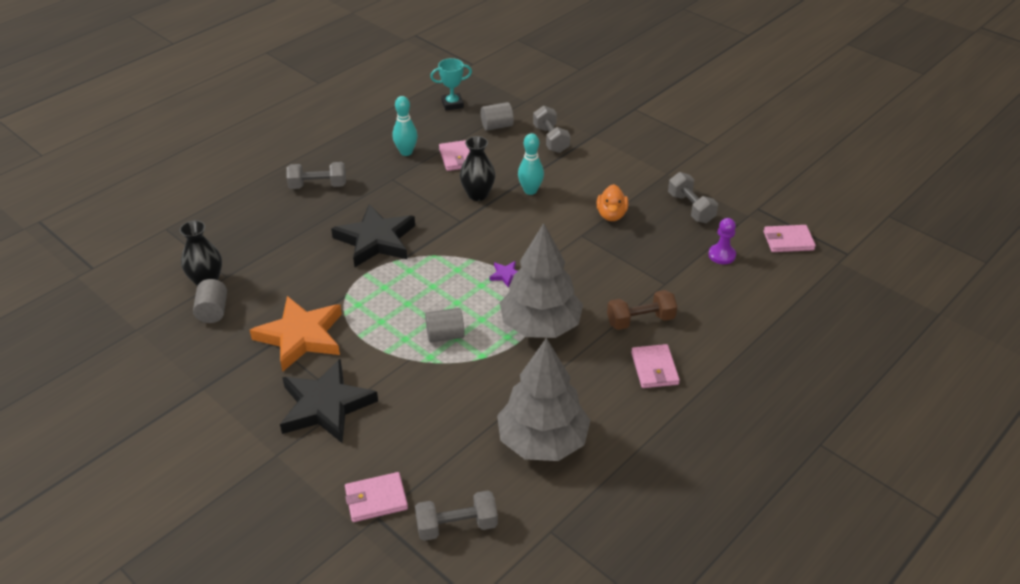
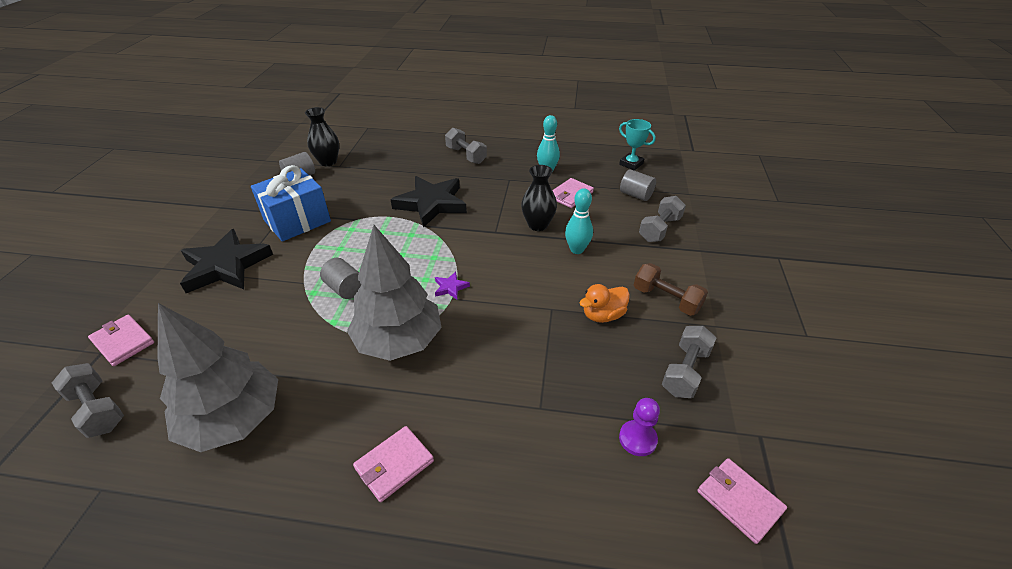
camera: 55 degrees right, 0 degrees up
(301, 336) = (297, 221): orange star -> blue gift
(640, 320) = (463, 414): brown dumbbell -> brown dumbbell (666, 299)

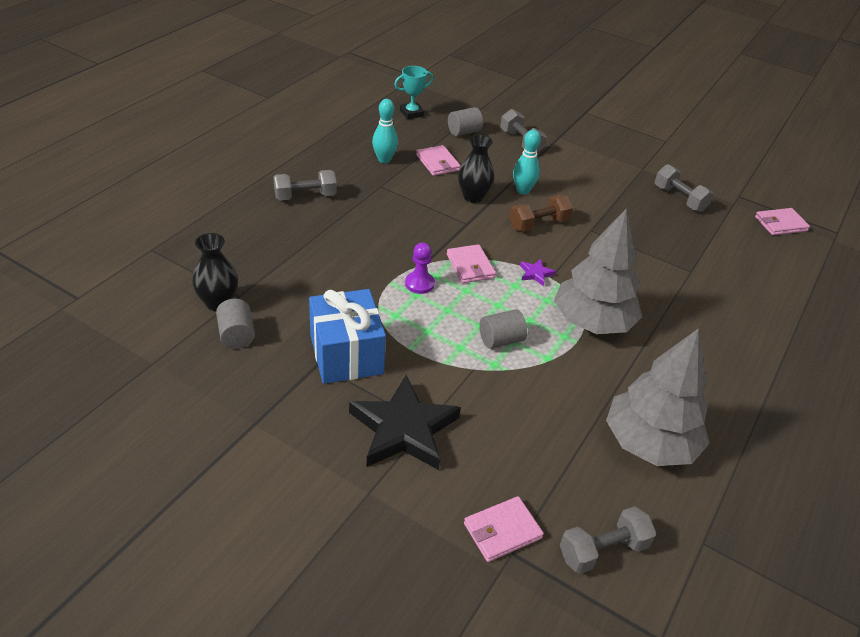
camera: 70 degrees left, 0 degrees up
(394, 465) = (722, 356): pink wallet -> pink wallet (470, 266)
(431, 204) = (388, 247): black star -> none
(603, 315) = (610, 209): orange duck -> none
(637, 439) = (729, 241): purple pawn -> purple pawn (419, 284)
(666, 299) = (606, 175): brown dumbbell -> brown dumbbell (538, 224)

